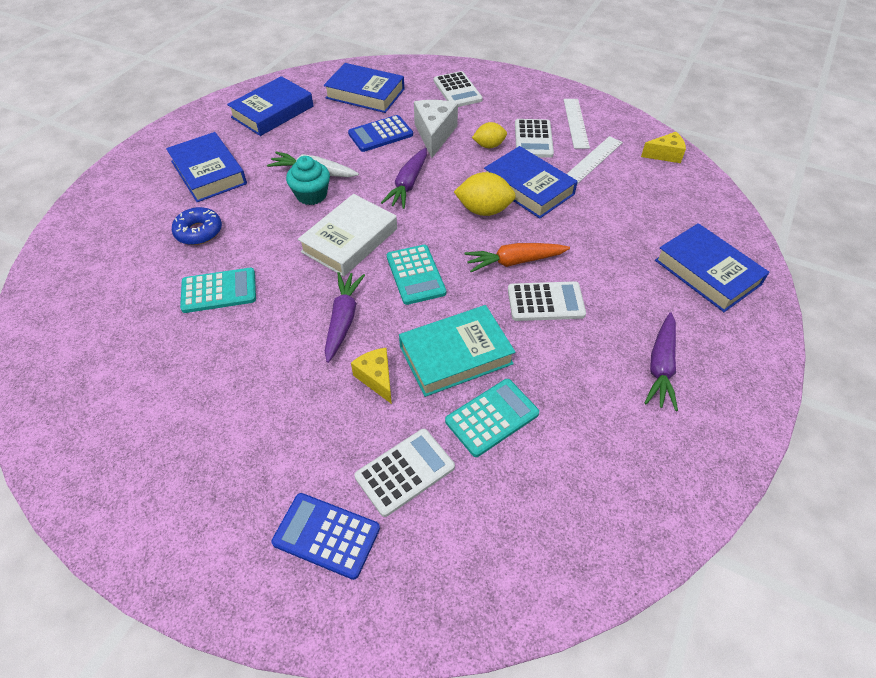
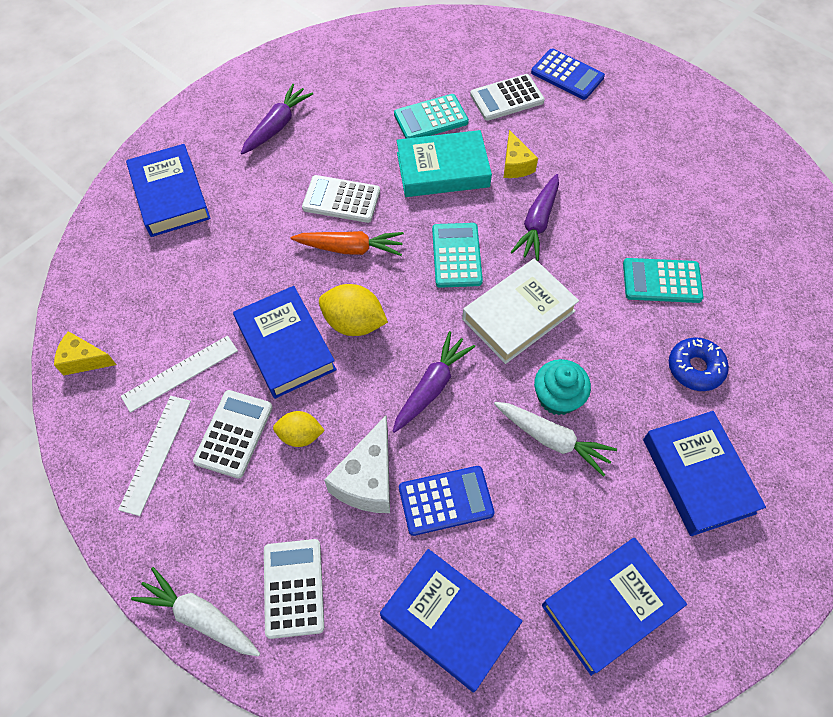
camera: 165 degrees left, 10 degrees up
(501, 75) = (200, 617): none -> white carrot

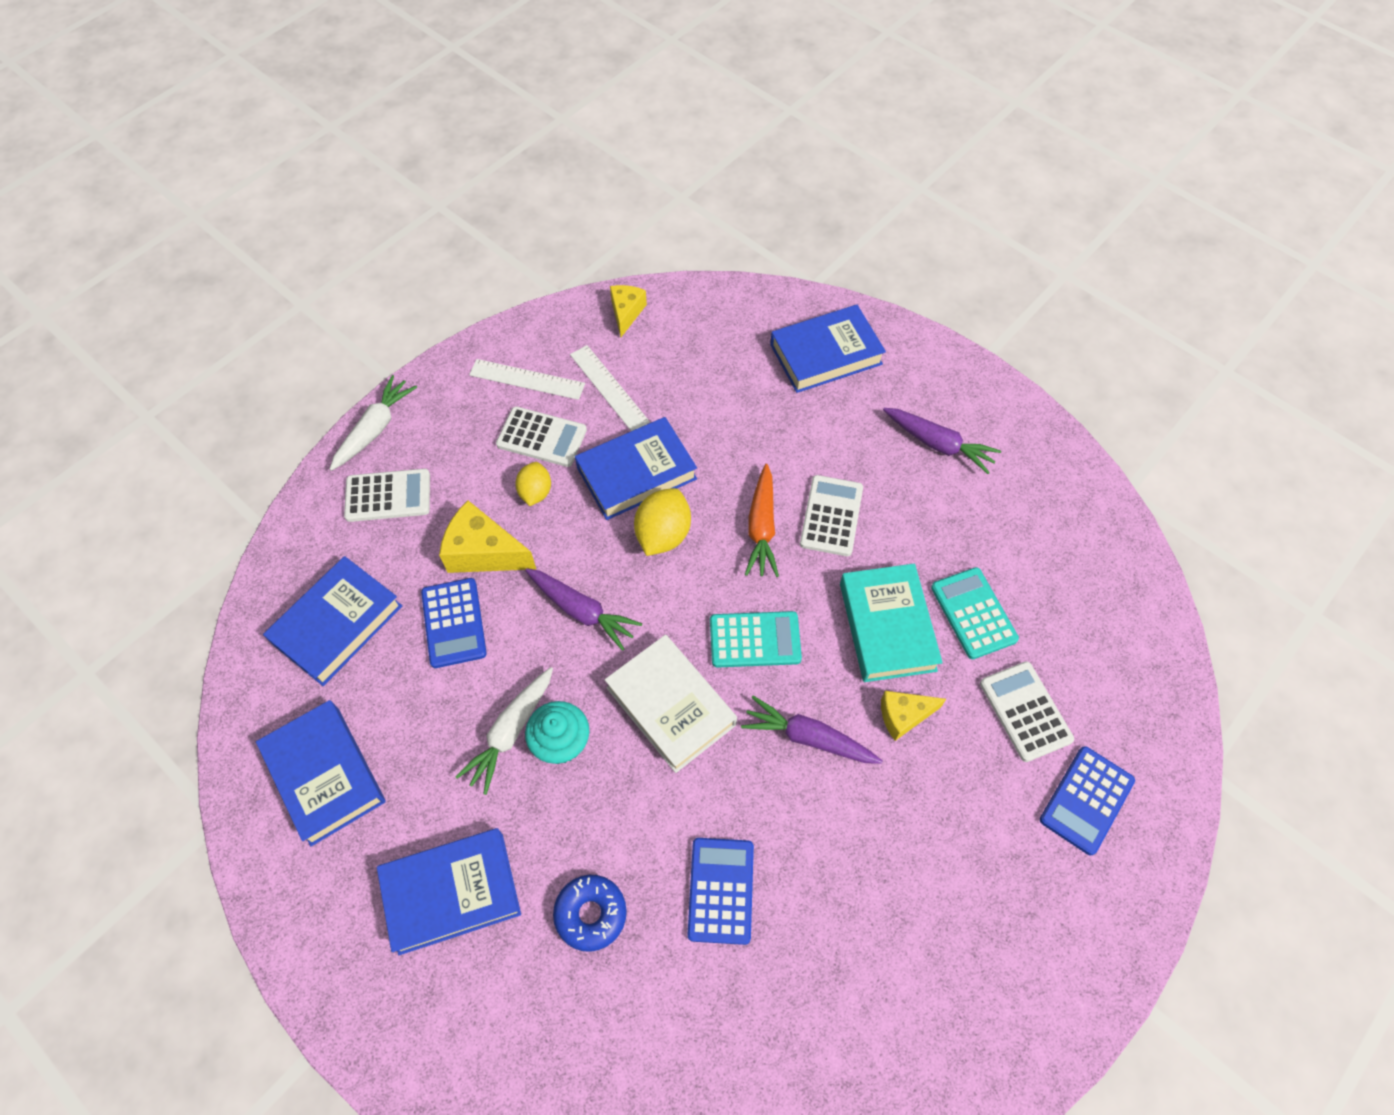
camera: 90 degrees right, 0 degrees up
(367, 479) = (484, 552): white cheese -> yellow cheese
(661, 281) = (721, 890): turquoise calculator -> blue calculator

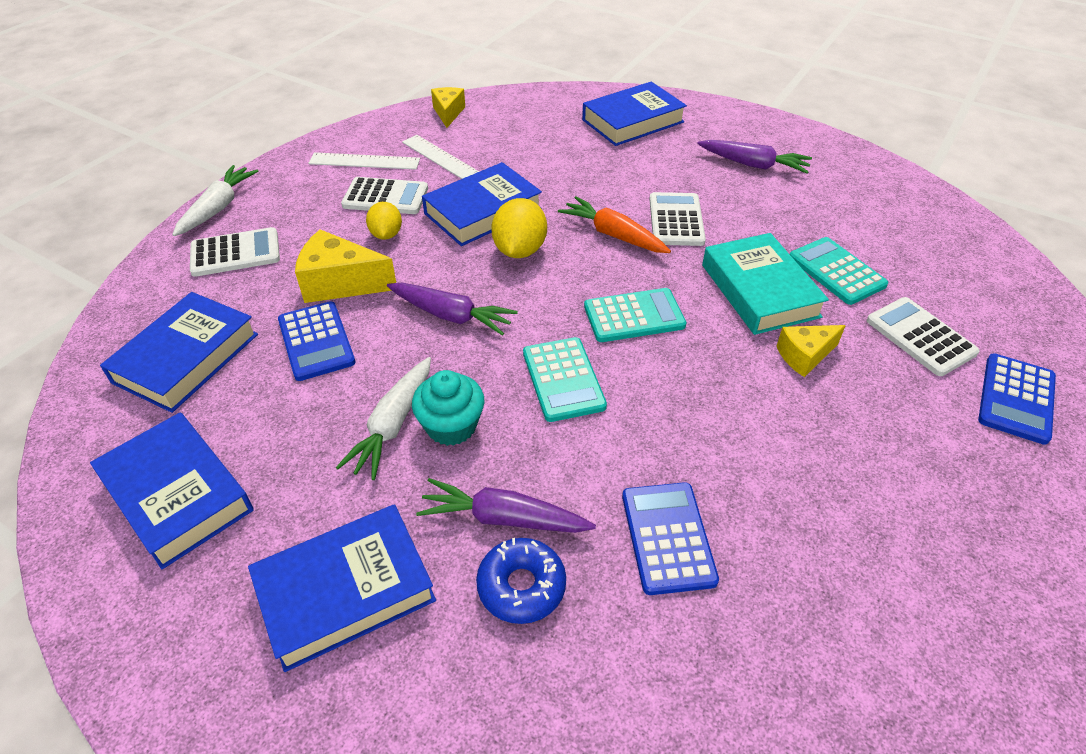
camera: 10 degrees left, 15 degrees down
(670, 706) = (563, 379): white book -> turquoise calculator
(761, 527) = (613, 235): orange carrot -> orange carrot turned 135 degrees clockwise
(809, 738) = (716, 386): purple carrot -> purple carrot (504, 518)

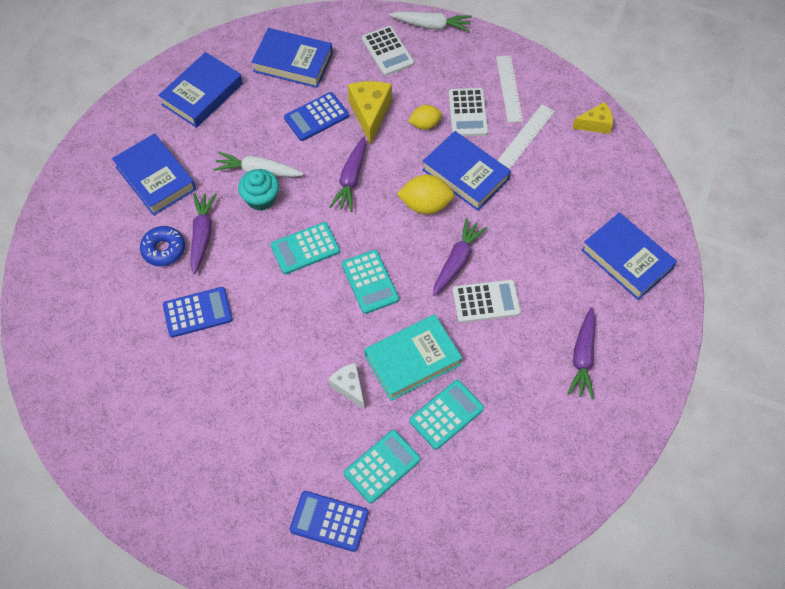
camera: 80 degrees right, 15 degrees up
(613, 235) = (457, 261): orange carrot -> purple carrot
(804, 356) = (349, 387): yellow cheese -> white cheese
(920, 337) = (382, 466): white calculator -> turquoise calculator

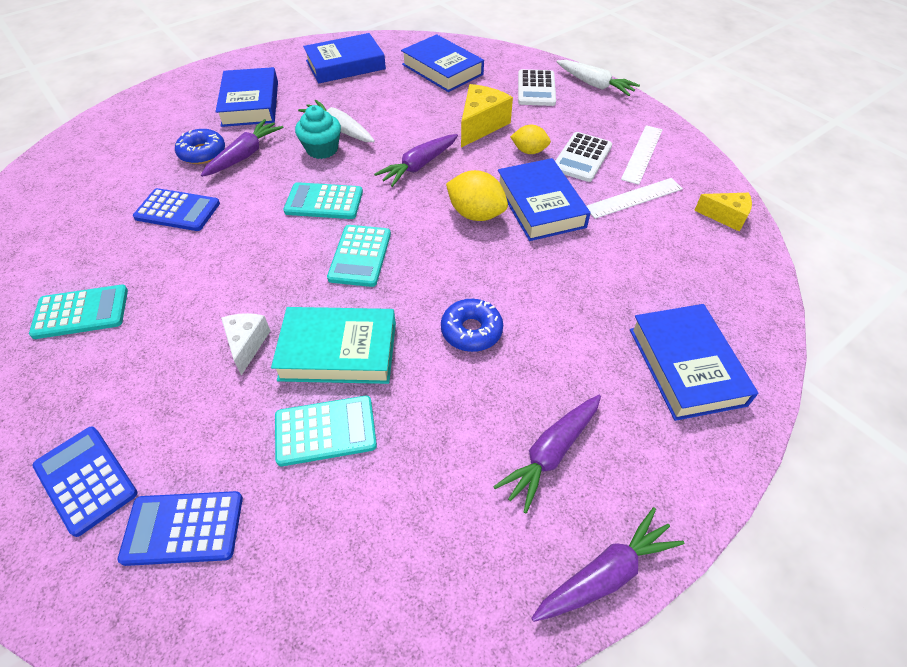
camera: 30 degrees right, 10 degrees down
(316, 117) = (428, 111): blue calculator -> blue calculator (183, 528)
(382, 466) = (201, 449): turquoise calculator -> turquoise calculator (81, 312)
(457, 261) = (469, 277): purple carrot -> purple carrot (605, 574)
(486, 301) = (471, 331): white calculator -> blue donut

